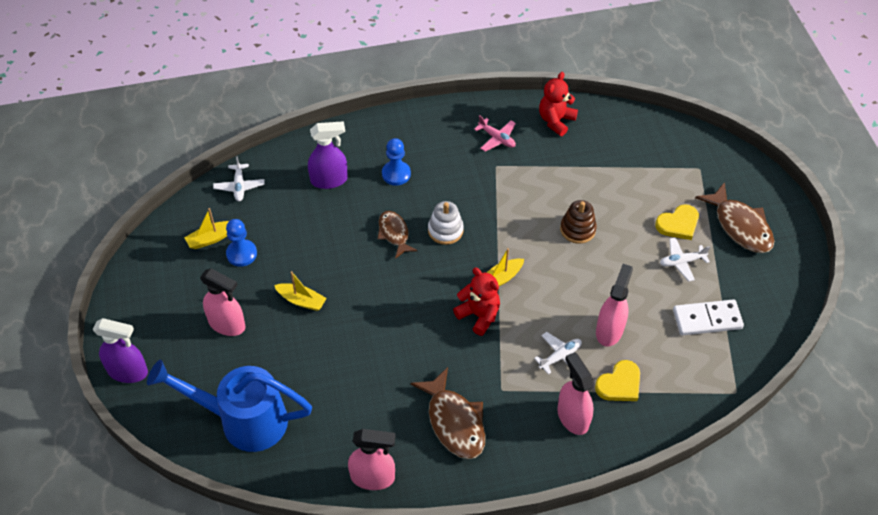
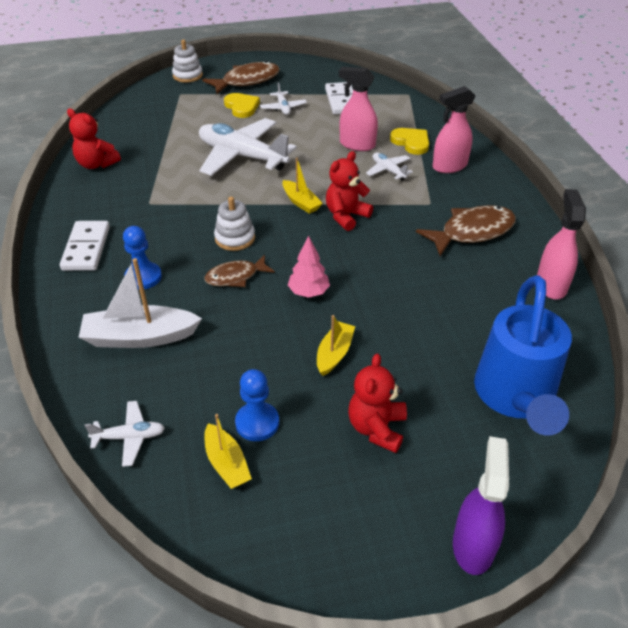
camera: 90 degrees left, 10 degrees down
(227, 324) = (377, 428): pink spray bottle -> red teddy bear
(329, 180) = (139, 337): purple spray bottle -> white boat
(372, 284) = (308, 292): none -> pink tree
(433, 133) = (86, 248): none -> white domino
(497, 138) = (109, 202): pink plane -> none
(577, 229) = (242, 156): brown stacking toy -> white plane
(743, 171) = (187, 75): none -> white stacking toy

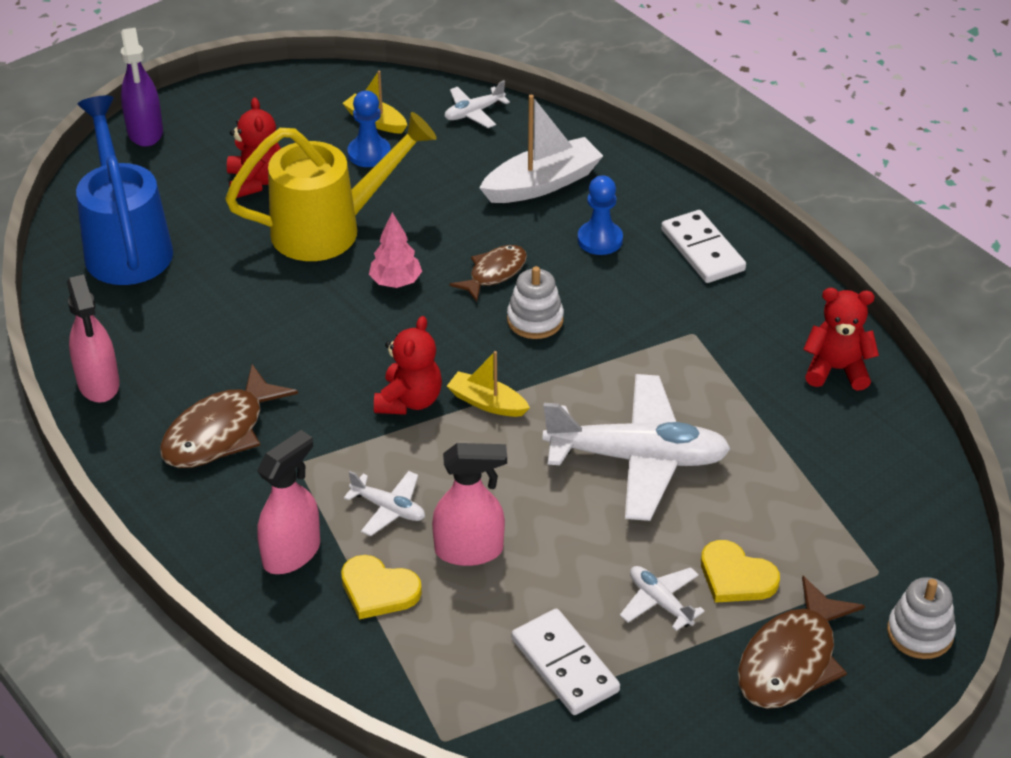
camera: 155 degrees right, 0 degrees up
(334, 353) = (329, 229): yellow boat -> yellow watering can

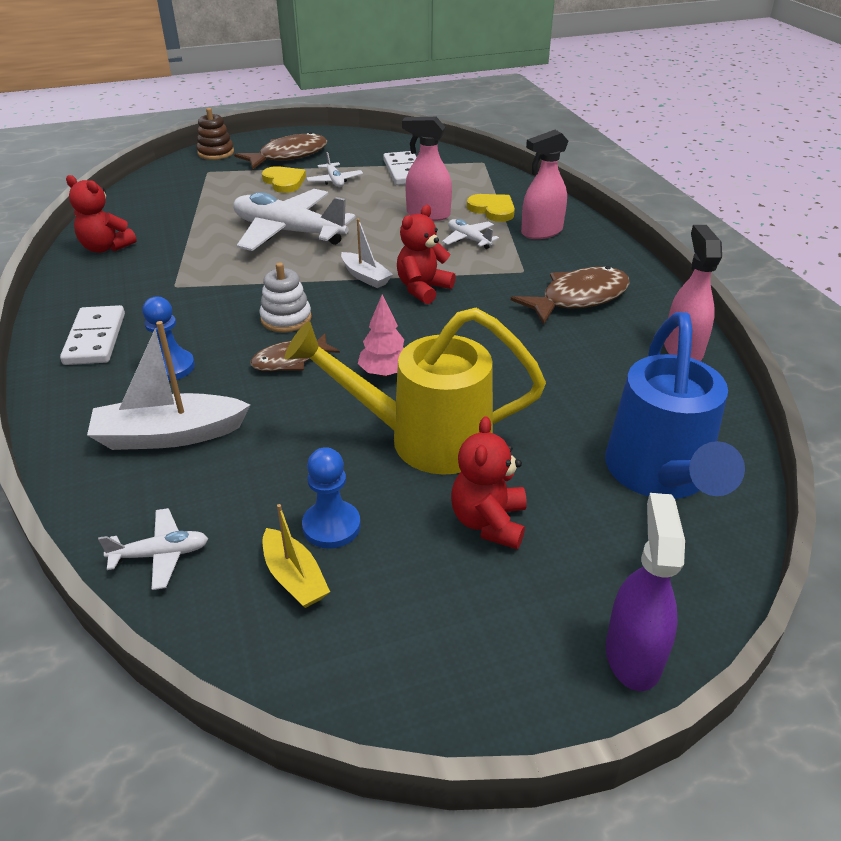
camera: 160 degrees left, 5 degrees down
(487, 403) = (365, 277): yellow boat -> white boat
(920, 633) = (216, 153): white stacking toy -> brown stacking toy

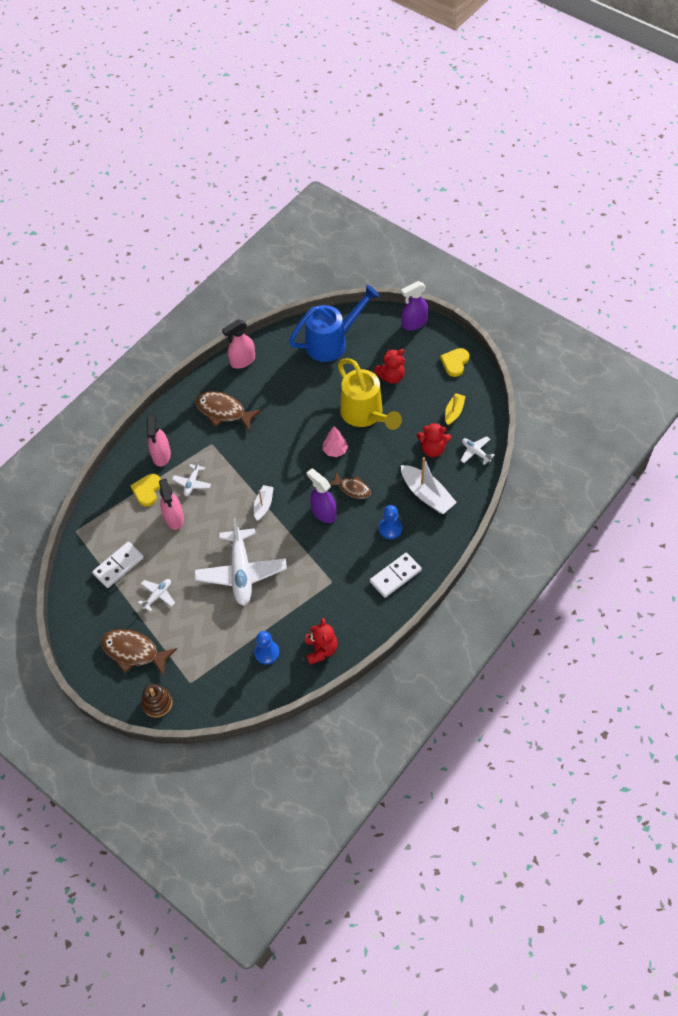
camera: 120 degrees left, 20 degrees up
(284, 182) = (177, 623): yellow heart -> yellow heart (455, 363)
(286, 319) = (323, 512): white stacking toy -> purple spray bottle
(331, 526) = (427, 416): blue pawn -> blue pawn (267, 652)
(423, 289) = (258, 475): red teddy bear -> red teddy bear (433, 449)
(541, 232) = (161, 455): pink spray bottle -> pink spray bottle turned 60 degrees clockwise

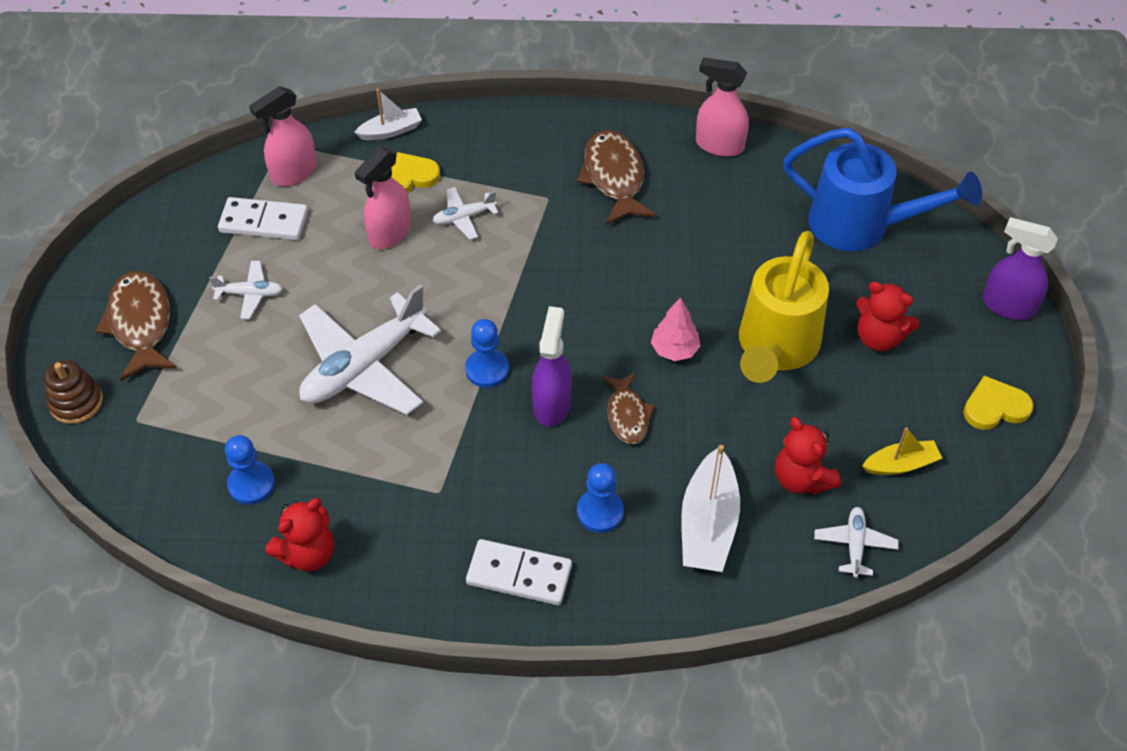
camera: 50 degrees right, 5 degrees down
(161, 455) = (478, 157): pink spray bottle -> pink spray bottle (293, 173)
(263, 505) = (500, 321): white boat -> white boat (391, 131)
(285, 525) = (487, 369): none -> blue pawn

